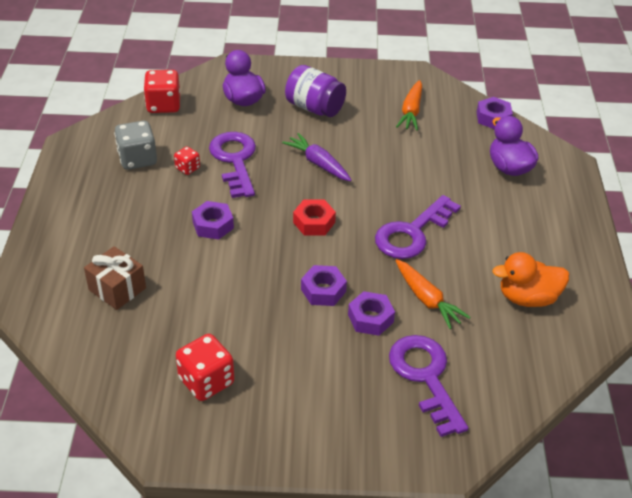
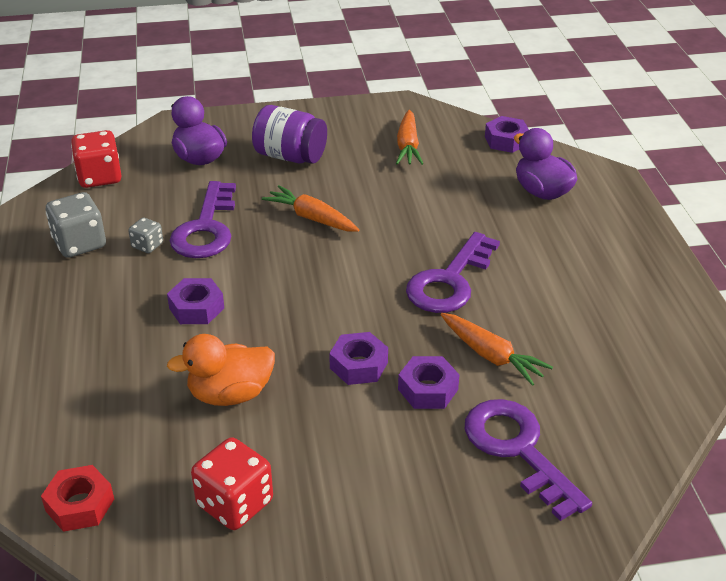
camera: 10 degrees left, 5 degrees down
(117, 289) = (87, 405): brown gift -> none
(187, 168) = (147, 245): red dice -> grey dice
(235, 160) = (206, 228): purple key -> purple key turned 150 degrees counterclockwise
(314, 222) = (325, 286): red nut -> red nut (80, 505)
(318, 163) = (312, 218): purple carrot -> orange carrot
(527, 298) = (612, 335): orange duck -> orange duck (230, 394)

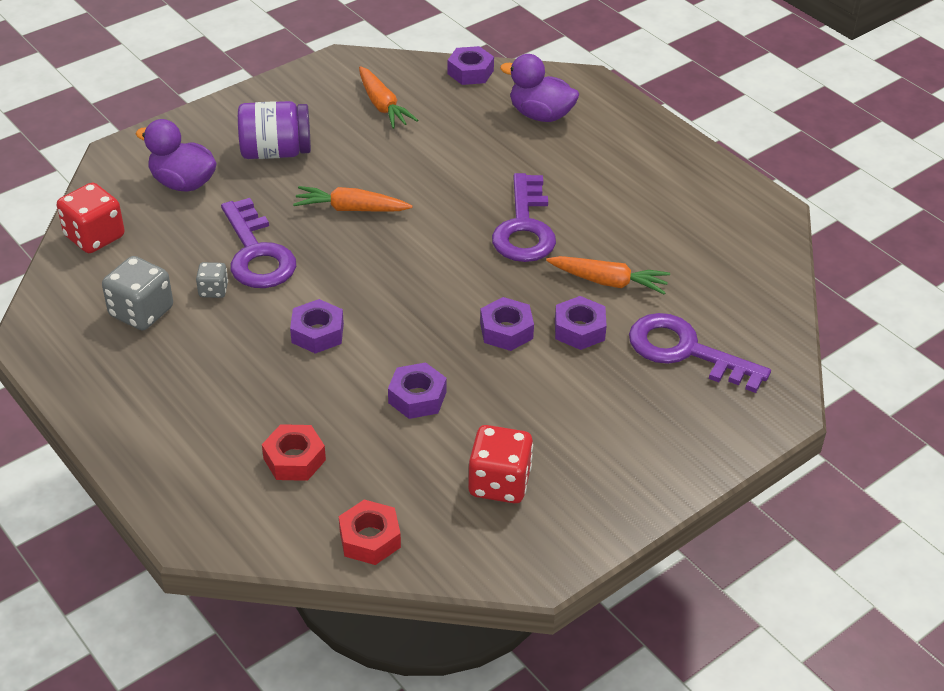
camera: 30 degrees left, 5 degrees up
(83, 407) = (294, 459): none -> red nut
(230, 394) = (417, 397): orange duck -> purple nut

